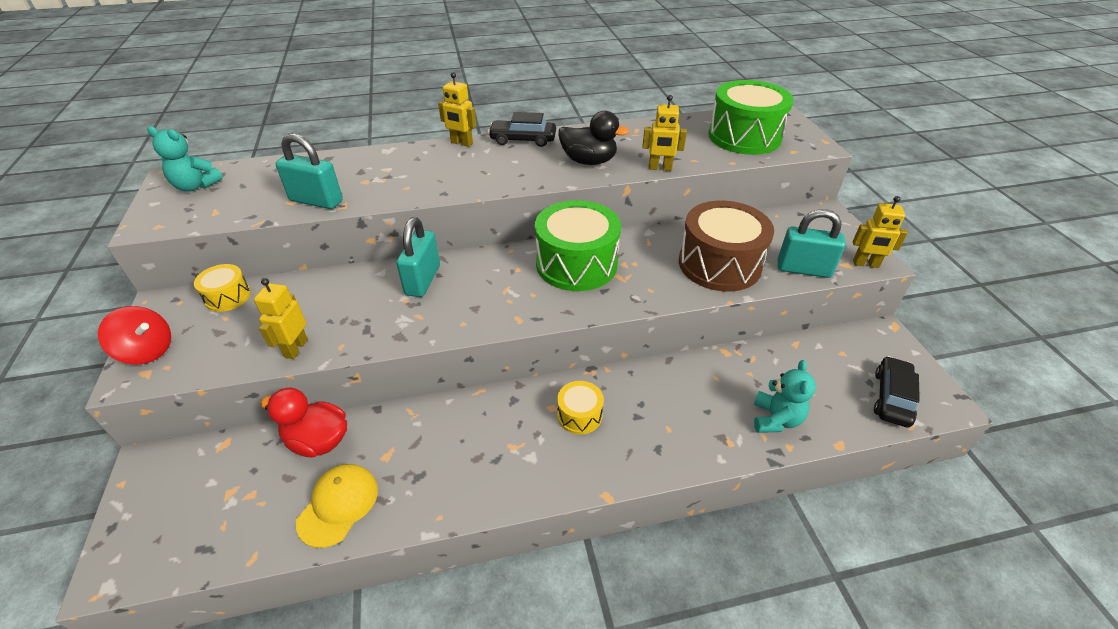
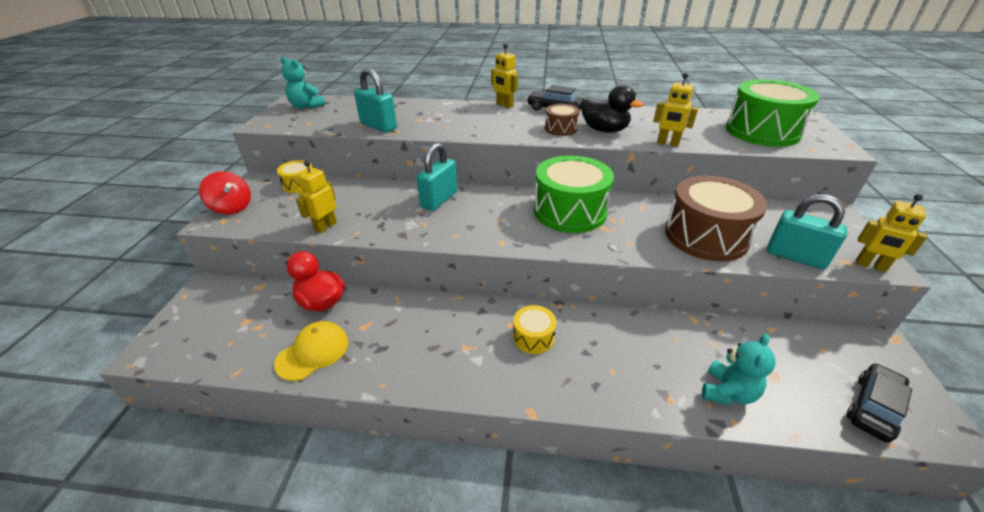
camera: 20 degrees right, 5 degrees down
(541, 167) = (560, 128): none -> brown drum

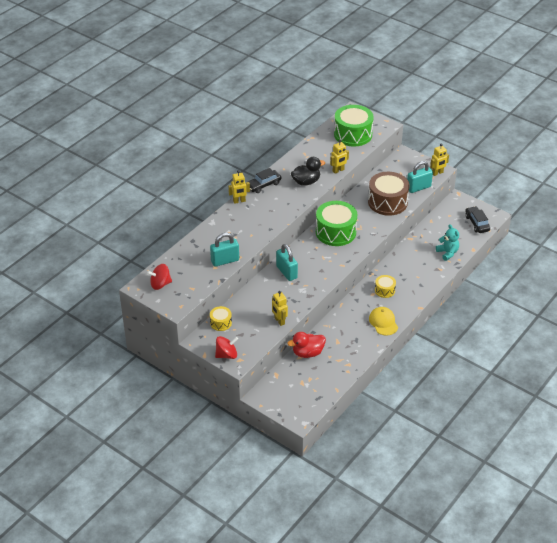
camera: 60 degrees left, 5 degrees up
(306, 106) = (160, 284): turquoise teddy bear -> red spinning top
(313, 352) = (342, 362): yellow cap -> yellow cap (383, 322)
(560, 128) = (291, 195): brown drum -> none

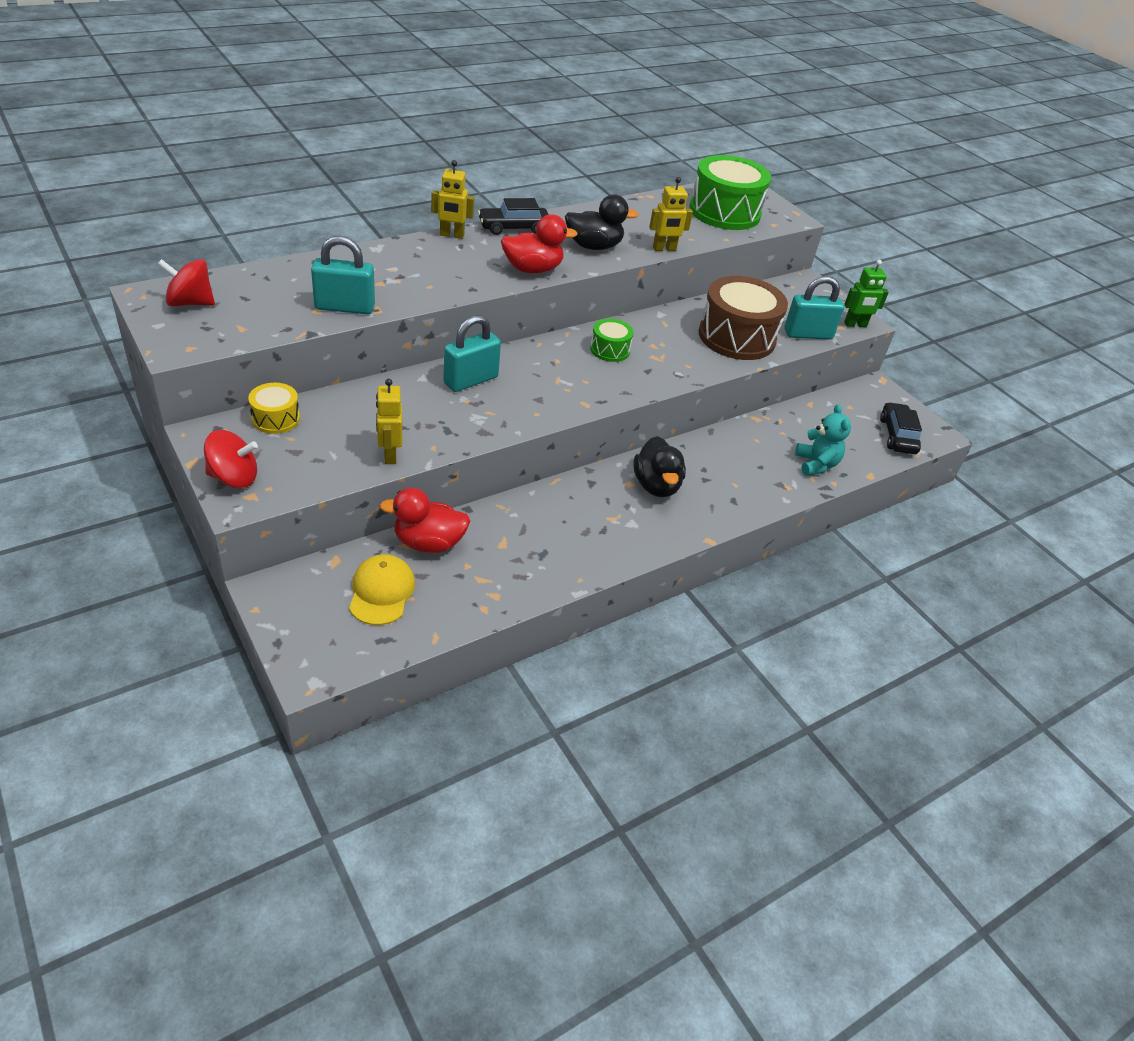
camera: 15 degrees right, 0 degrees up
(286, 272) = (471, 380): turquoise padlock -> turquoise padlock turned 60 degrees clockwise
(288, 207) = (532, 269): none -> red duck
(335, 232) = (610, 350): green drum -> green drum, size x0.49
(383, 322) = (618, 541): yellow cap -> yellow cap (381, 592)
(384, 290) = (656, 485): yellow drum -> black duck
(437, 173) = (855, 325): yellow robot -> green robot

